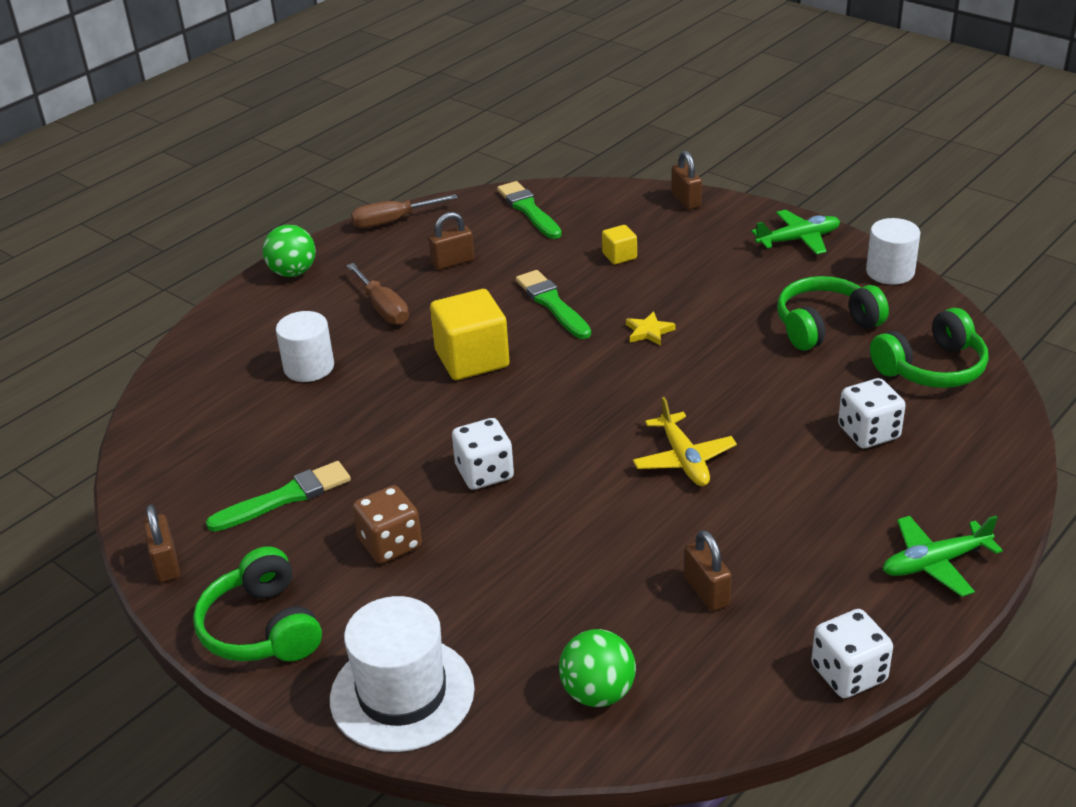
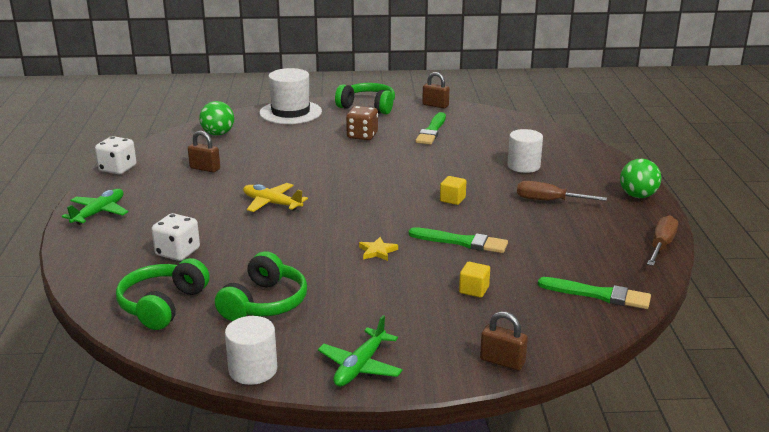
camera: 135 degrees right, 10 degrees down
(453, 262) = (568, 239): brown padlock -> none
(472, 359) = (452, 199): yellow cube -> yellow cube, size x0.49
(484, 473) = (362, 165): white dice -> none

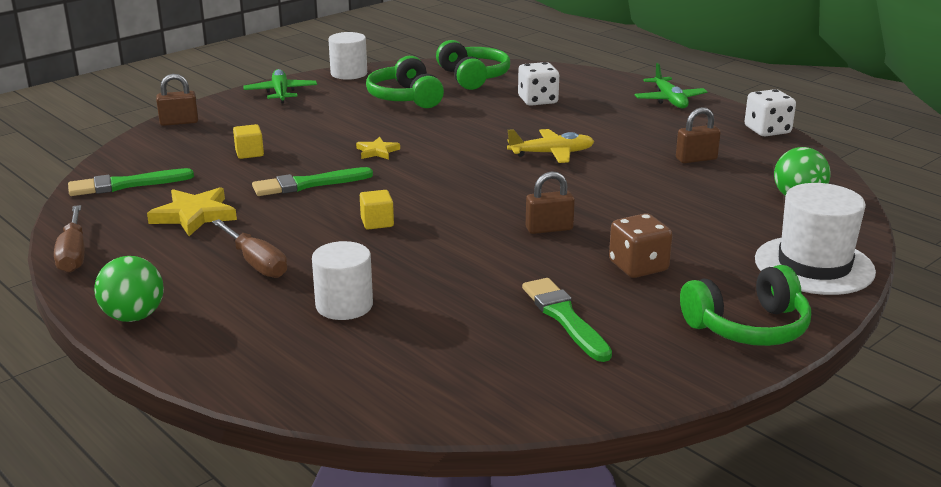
camera: 140 degrees right, 0 degrees up
(435, 105) = (660, 384): brown padlock -> brown padlock (549, 229)
(549, 201) = (256, 263): brown screwdriver -> brown screwdriver turned 75 degrees clockwise
(563, 246) = (194, 215): none -> yellow star

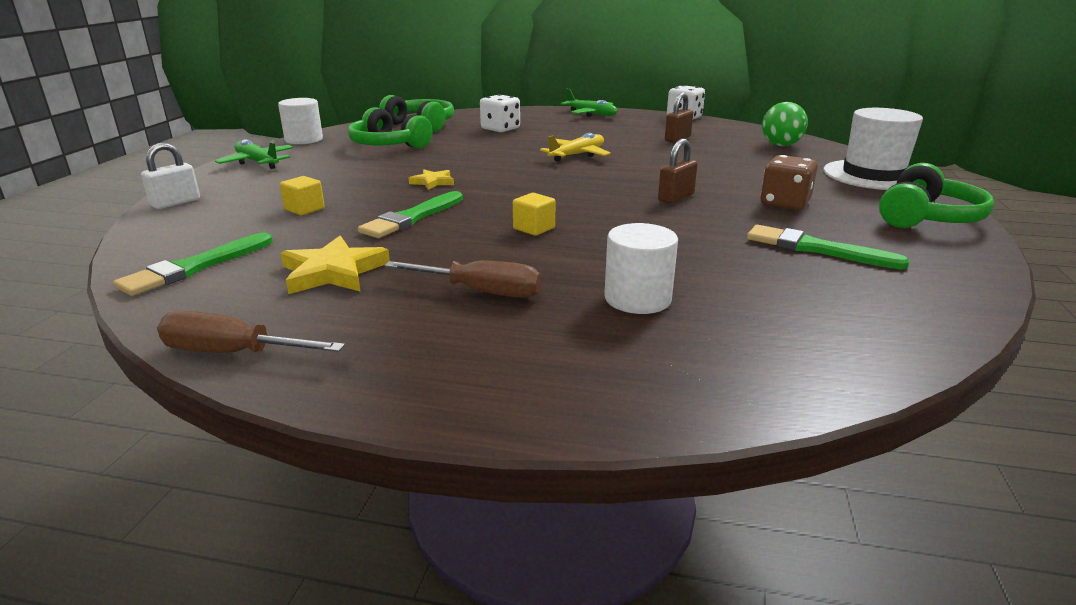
camera: 35 degrees left, 0 degrees up
(73, 254) = (233, 353): brown screwdriver -> brown screwdriver turned 150 degrees clockwise
(134, 316) = (434, 391): green ball -> none
(179, 122) = (176, 203): brown padlock -> white padlock

